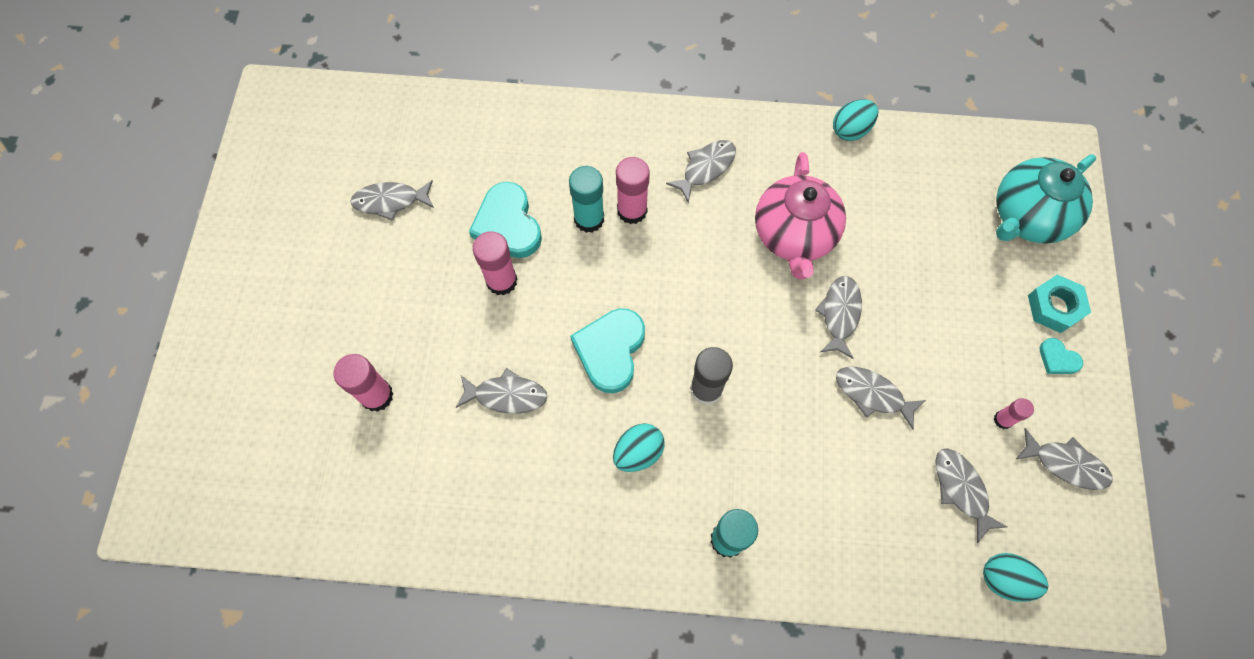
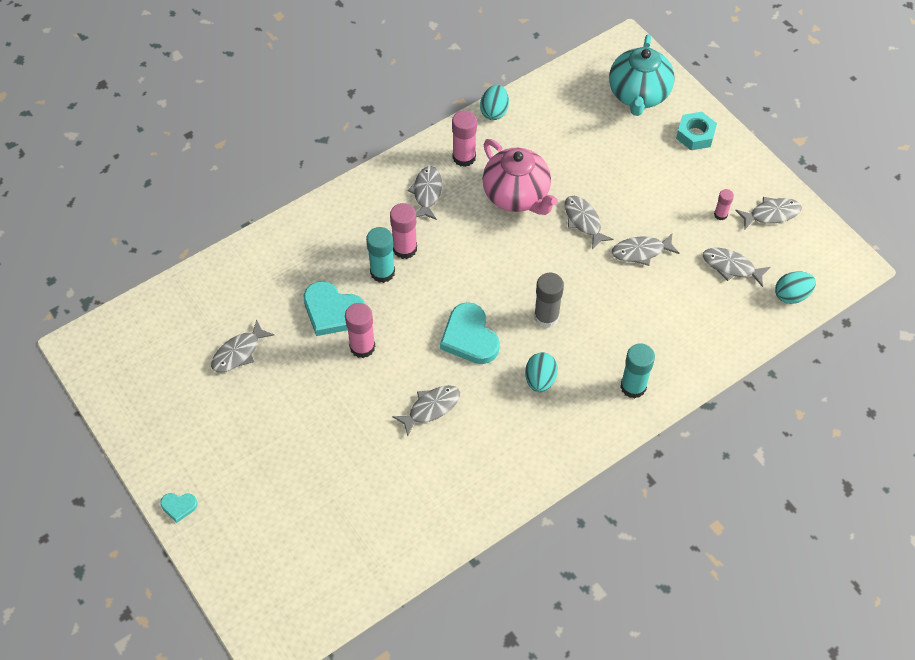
camera: 40 degrees left, 10 degrees down
(377, 395) = (349, 469): pink glue stick -> pink glue stick (464, 157)
(1057, 359) = (720, 162): turquoise heart -> turquoise heart (179, 506)

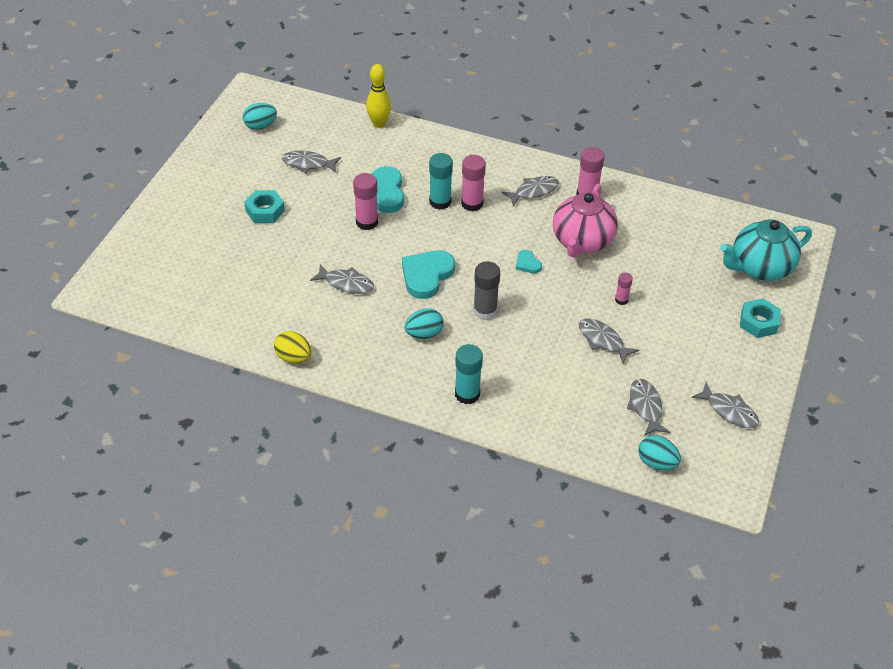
camera: 55 degrees right, 10 degrees down
(179, 506) = (166, 195): turquoise heart -> turquoise heart (527, 264)
(231, 260) = (379, 123): none -> yellow bowling pin
(276, 426) = (265, 211): none -> turquoise nut
(494, 111) = (648, 192): turquoise egg -> turquoise egg (260, 126)
(494, 503) = (294, 357): none -> yellow egg
(583, 221) = (597, 291): grey fish -> none
(720, 214) = (692, 376): pink glue stick -> pink glue stick (621, 300)

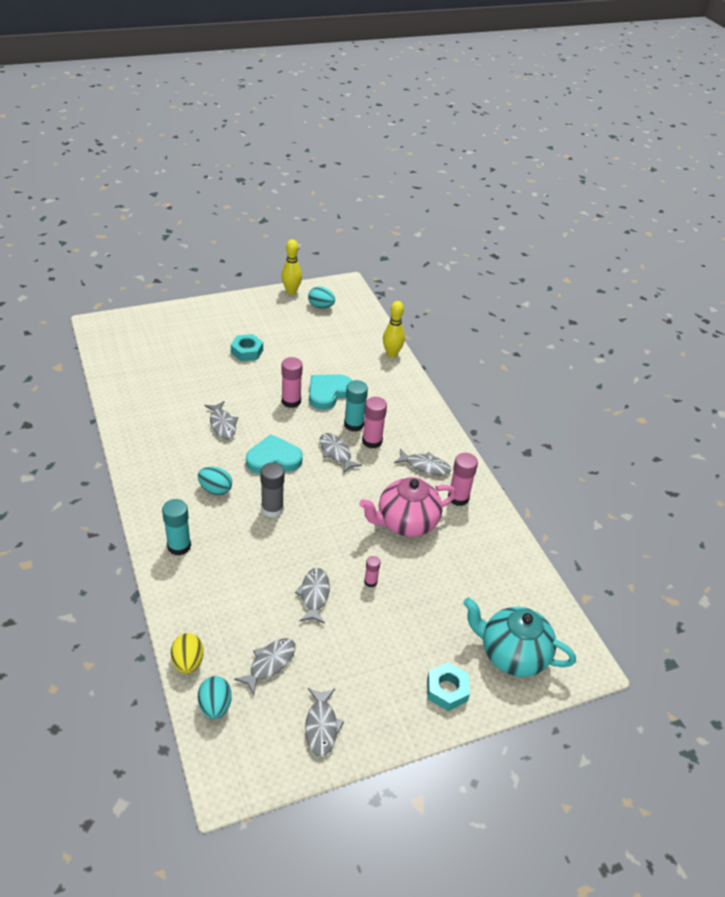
camera: 45 degrees right, 5 degrees down
(213, 131) = (291, 291): none -> yellow bowling pin
(294, 357) = (128, 439): yellow egg -> yellow egg (188, 662)
(308, 164) = (312, 345): grey fish -> grey fish (336, 453)
(527, 264) = (346, 505): turquoise heart -> none

